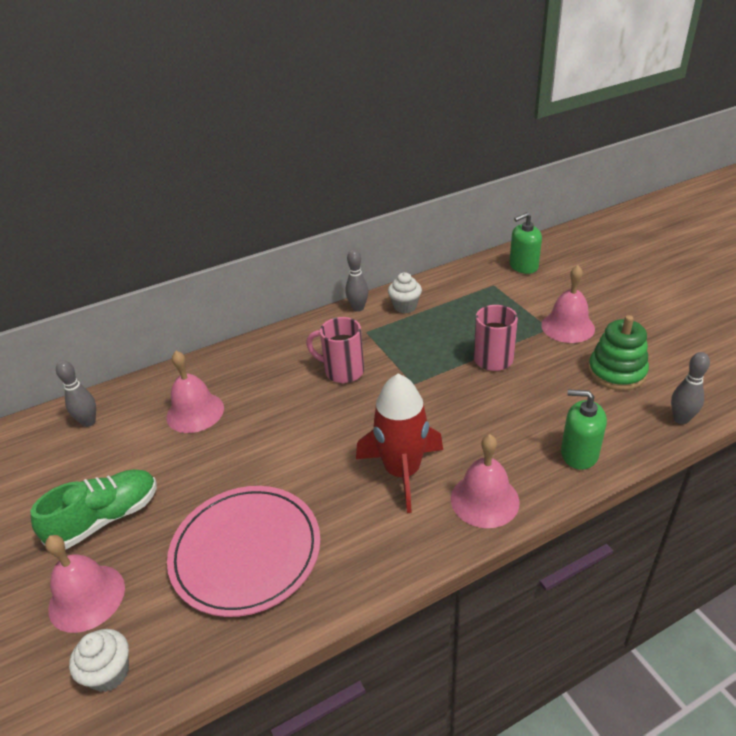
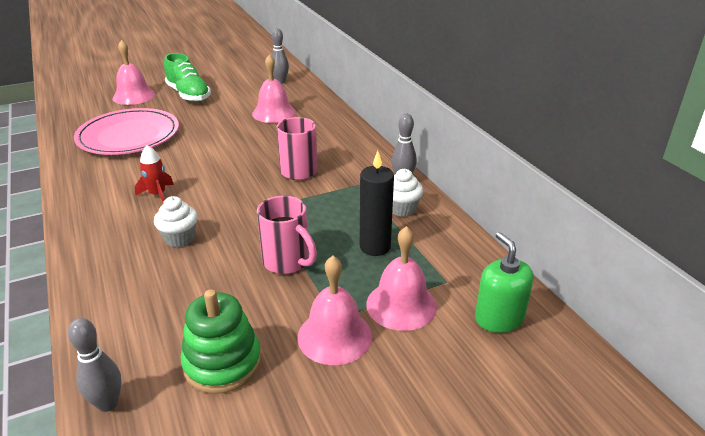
camera: 90 degrees right, 5 degrees down
(109, 673) = (81, 106): white cupcake -> white cupcake (180, 238)
(402, 471) = (158, 194): red rocket -> red rocket, size x0.51
(462, 317) = (375, 247): none -> black candle
(484, 500) = (99, 232): pink bell -> pink bell (401, 305)
(579, 453) = (111, 299): green soap dispenser -> none

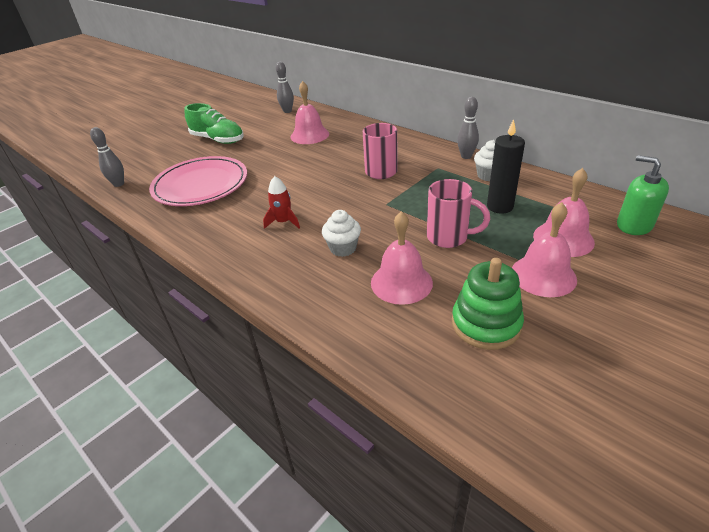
camera: 20 degrees left, 5 degrees up
(108, 403) = (432, 388): grey bowling pin -> grey bowling pin (119, 184)
(134, 96) = (166, 153): pink bell -> pink bell (401, 282)

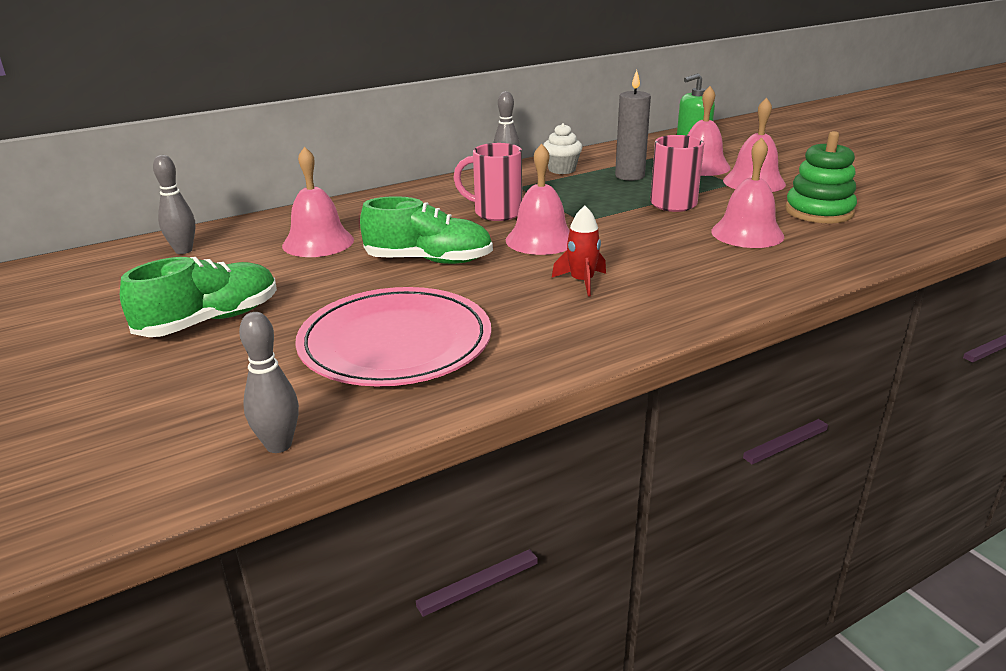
camera: 75 degrees left, 10 degrees down
(297, 169) = (429, 260): none -> green shoe
(343, 195) = (540, 240): none -> pink bell
(343, 248) = (668, 253): white cupcake -> none
(500, 206) = (629, 176): black candle -> grey candle

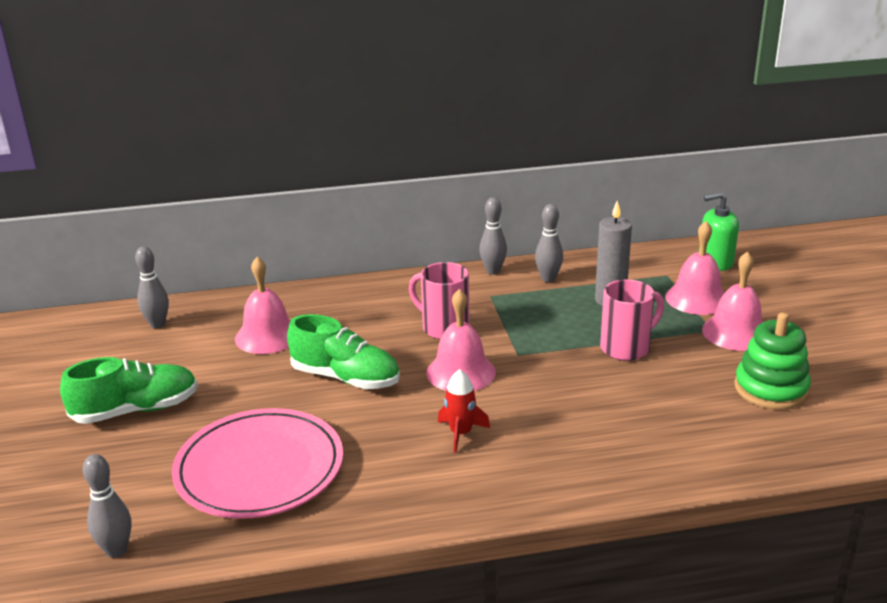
camera: 20 degrees right, 0 degrees up
(562, 169) = (548, 279): white cupcake -> grey bowling pin
(747, 233) = (668, 404): pink bell -> none

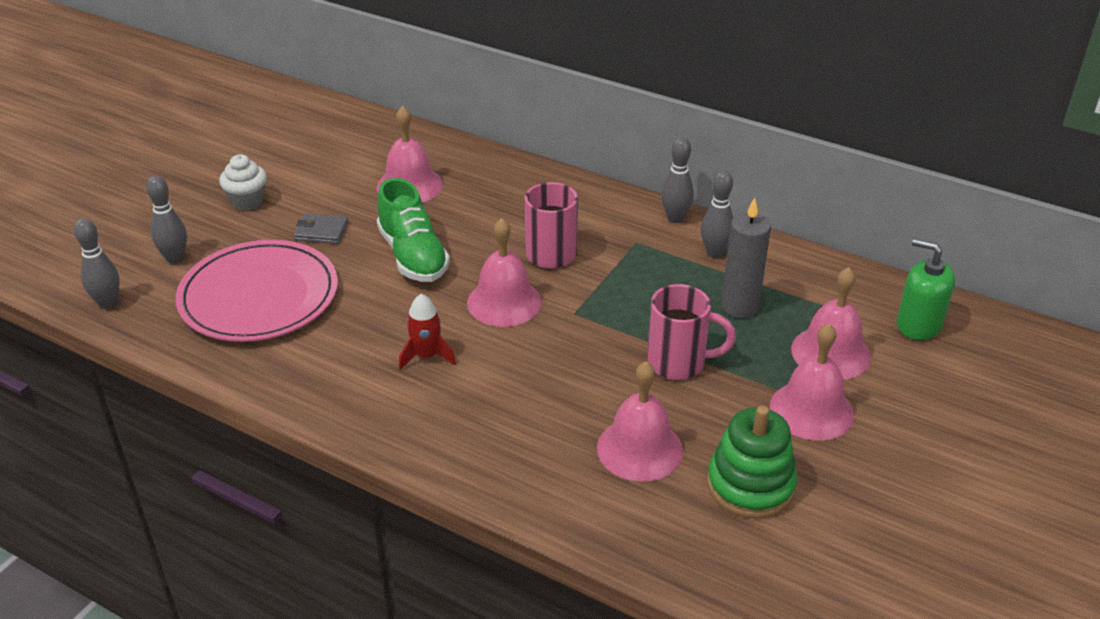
camera: 40 degrees right, 10 degrees up
(136, 410) = (247, 201): green shoe -> white cupcake
(157, 324) = (350, 133): grey bowling pin -> grey bowling pin (175, 259)
(241, 398) = (321, 231): none -> grey wallet
(683, 407) = (639, 449): none -> pink bell

